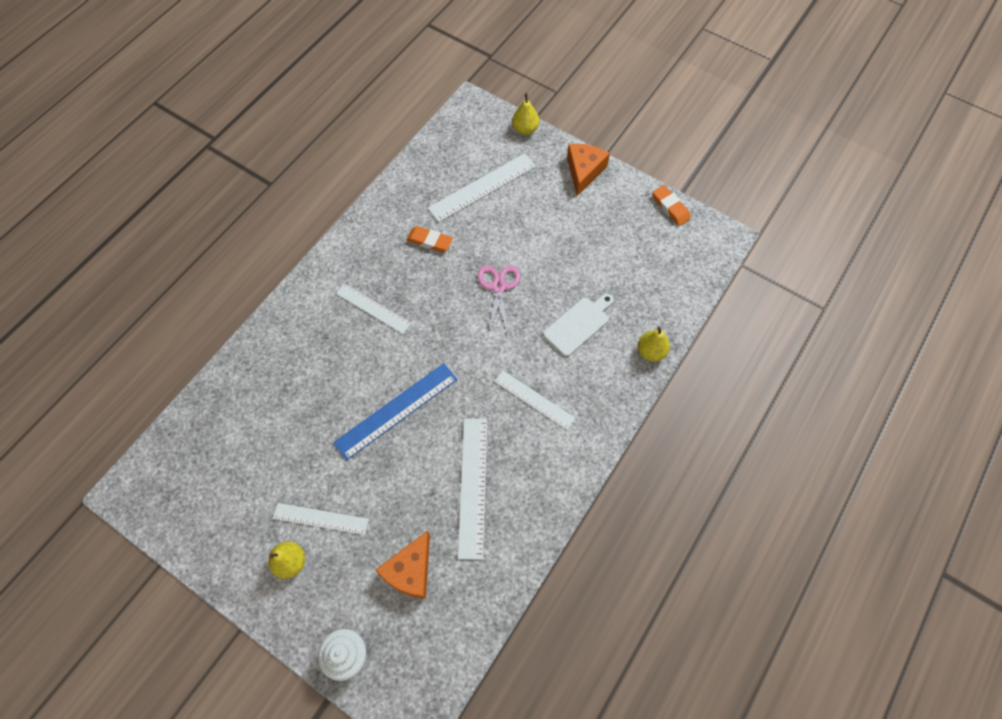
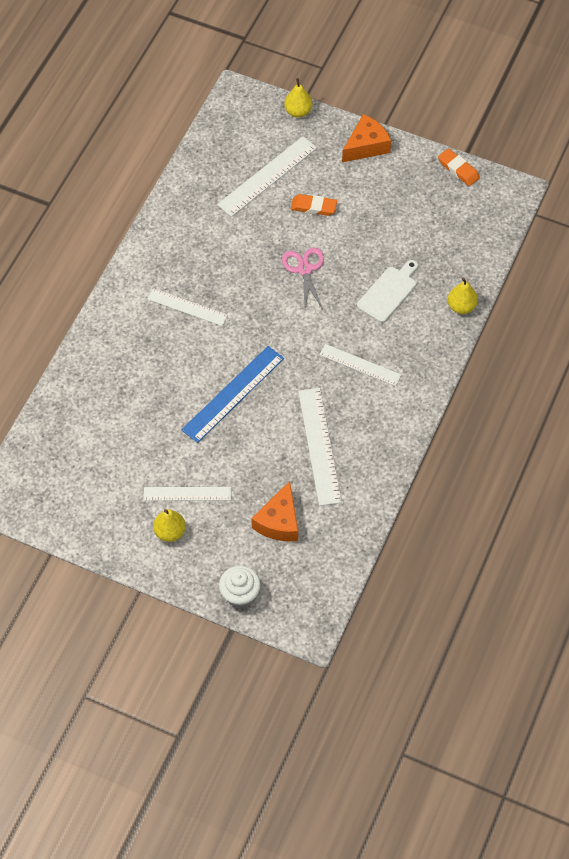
camera: 10 degrees left, 5 degrees down
(429, 241) = (227, 236): orange eraser -> orange eraser (313, 207)
(584, 171) = (366, 146): orange cheese -> orange cheese turned 45 degrees clockwise

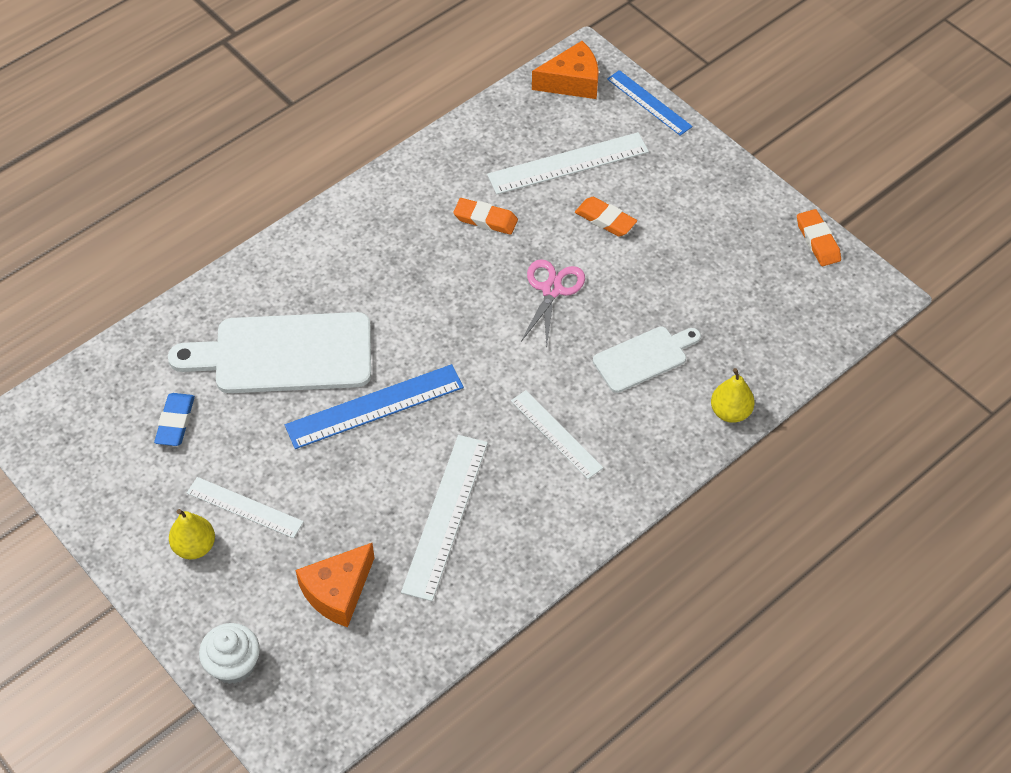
camera: 25 degrees right, 5 degrees down
(107, 457) = (175, 422): none -> blue eraser
(152, 383) = (284, 354): none -> white cutting board
(187, 307) = (380, 280): white ruler -> none
(233, 237) = (485, 219): none -> orange eraser
(298, 111) = (649, 102): yellow pear -> blue ruler
(366, 146) = (712, 171): orange cheese -> orange cheese (572, 82)

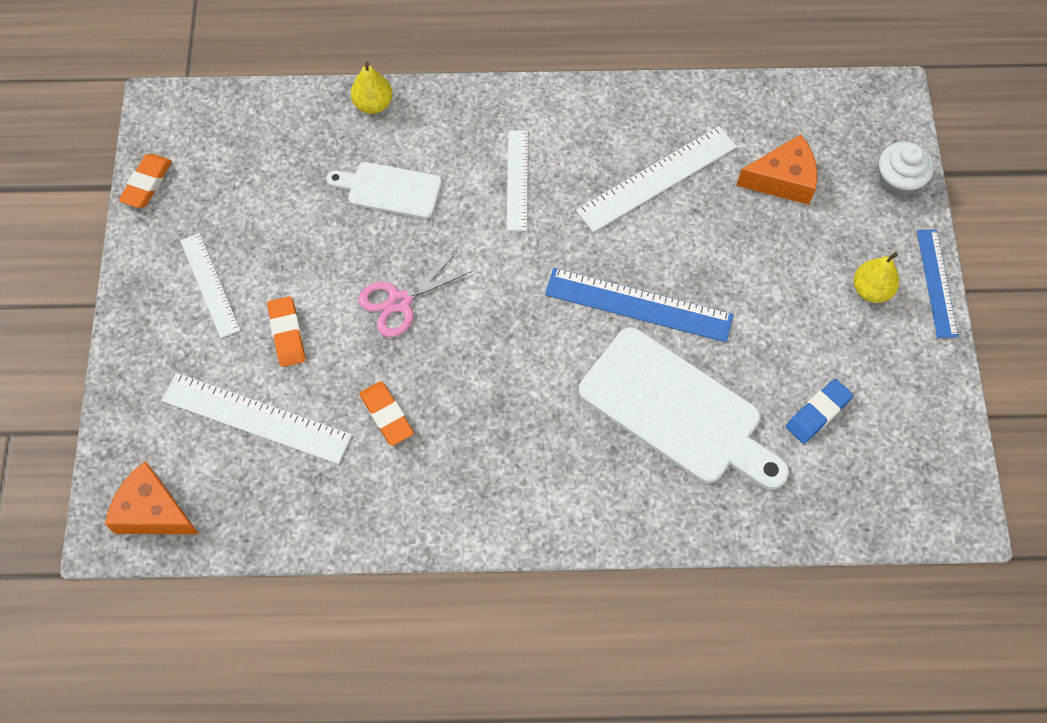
camera: 140 degrees left, 10 degrees up
(245, 507) = (809, 294): white ruler -> white ruler (209, 285)
(649, 102) = (114, 428): blue ruler -> blue ruler (936, 283)

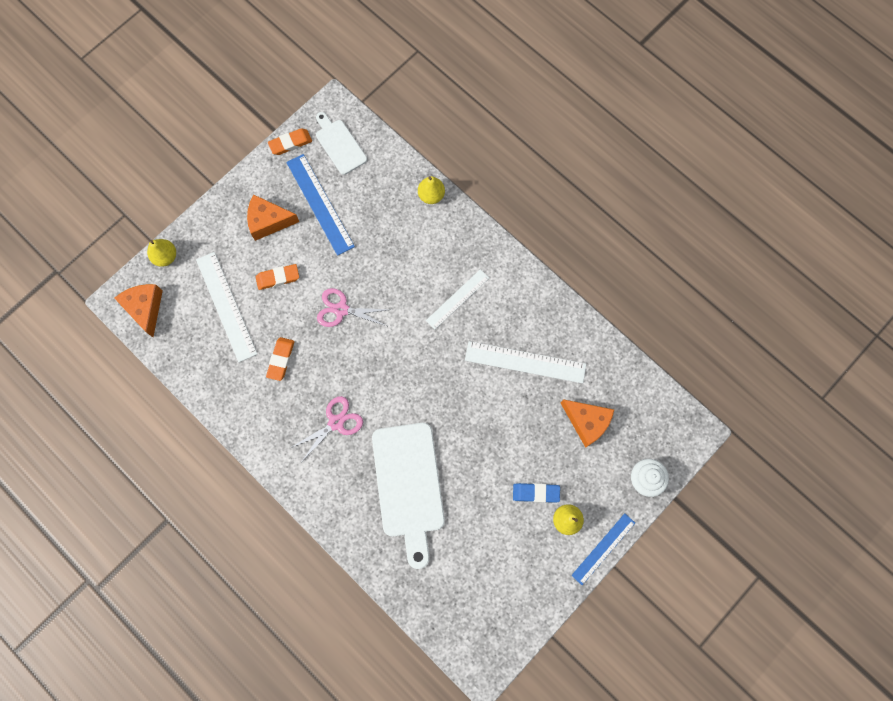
camera: 45 degrees right, 10 degrees up
(118, 431) = (165, 257): none -> yellow pear
(209, 285) = (268, 221): white ruler -> orange cheese
(287, 334) = (278, 278): orange eraser -> orange eraser turned 45 degrees clockwise
(389, 190) = (393, 248): white cutting board -> white cutting board (339, 144)
(525, 422) = (336, 423): none -> pink scissors
(638, 305) = (446, 417): blue ruler -> blue ruler (320, 204)
(818, 413) = (472, 553): blue eraser -> blue eraser (536, 493)

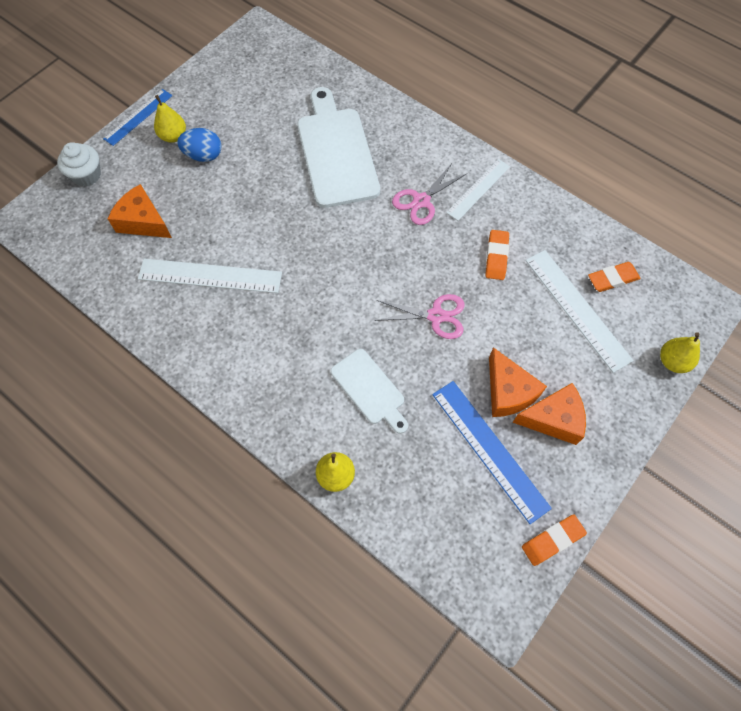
camera: 175 degrees right, 10 degrees down
(145, 308) = (674, 299): orange cheese -> orange cheese (508, 391)
(278, 278) = (522, 347): orange eraser -> orange eraser (612, 279)
(339, 144) = (479, 545): white cutting board -> white cutting board (370, 389)
(457, 299) = (293, 340): white ruler -> white ruler (478, 189)
(536, 493) = (203, 155): blue eraser -> blue egg

